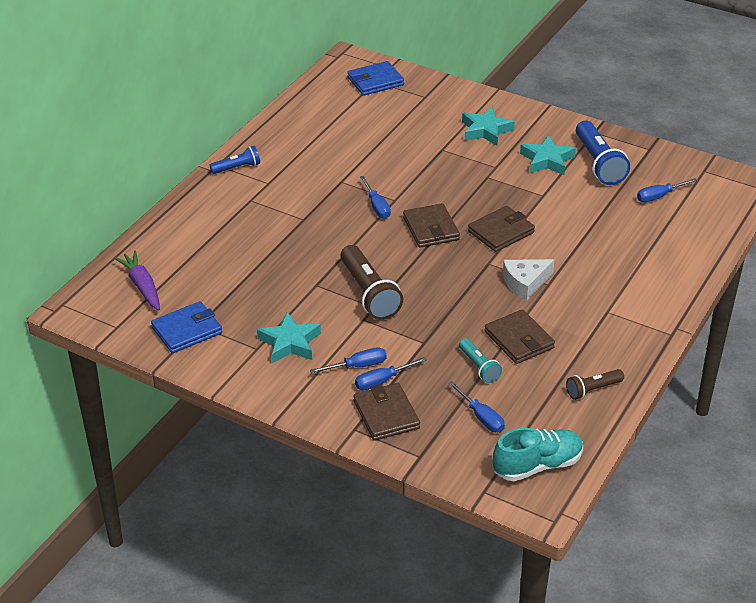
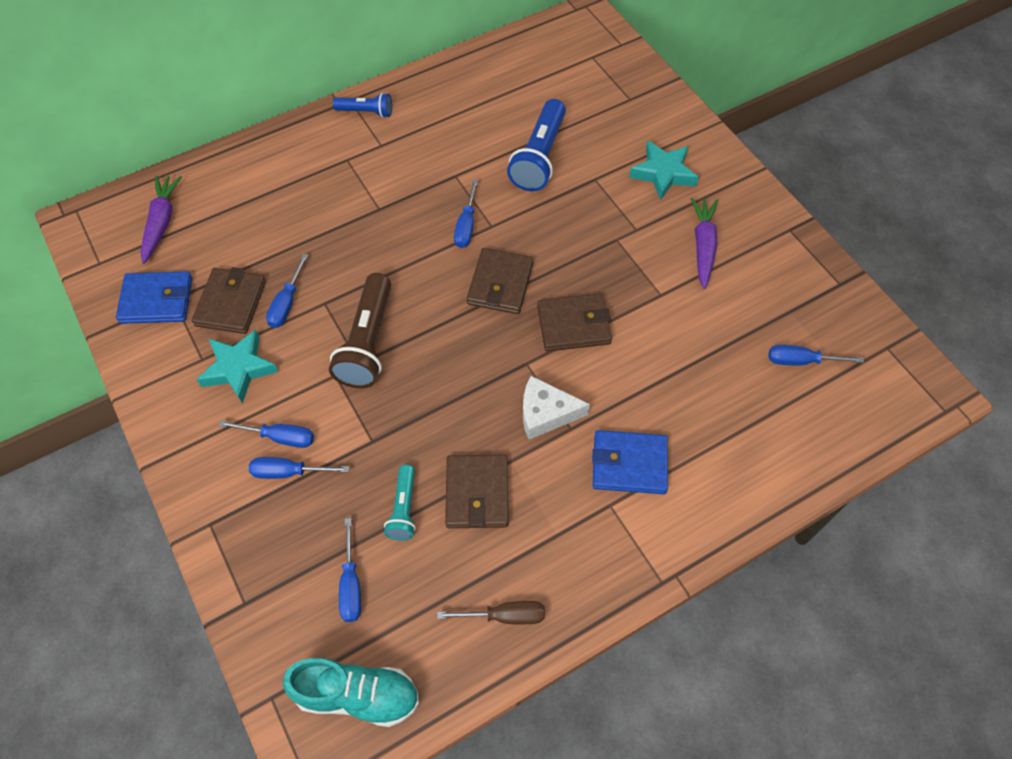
camera: 30 degrees right, 20 degrees up
(288, 295) = (287, 303): none -> blue screwdriver
(375, 81) = (592, 57): blue wallet -> blue wallet (629, 464)
(386, 414) = (256, 522): brown wallet -> brown wallet (231, 303)
(547, 160) = (703, 246): turquoise star -> purple carrot
(592, 390) = (505, 616): brown flashlight -> brown screwdriver
(598, 163) = (761, 278): blue flashlight -> blue flashlight (539, 157)

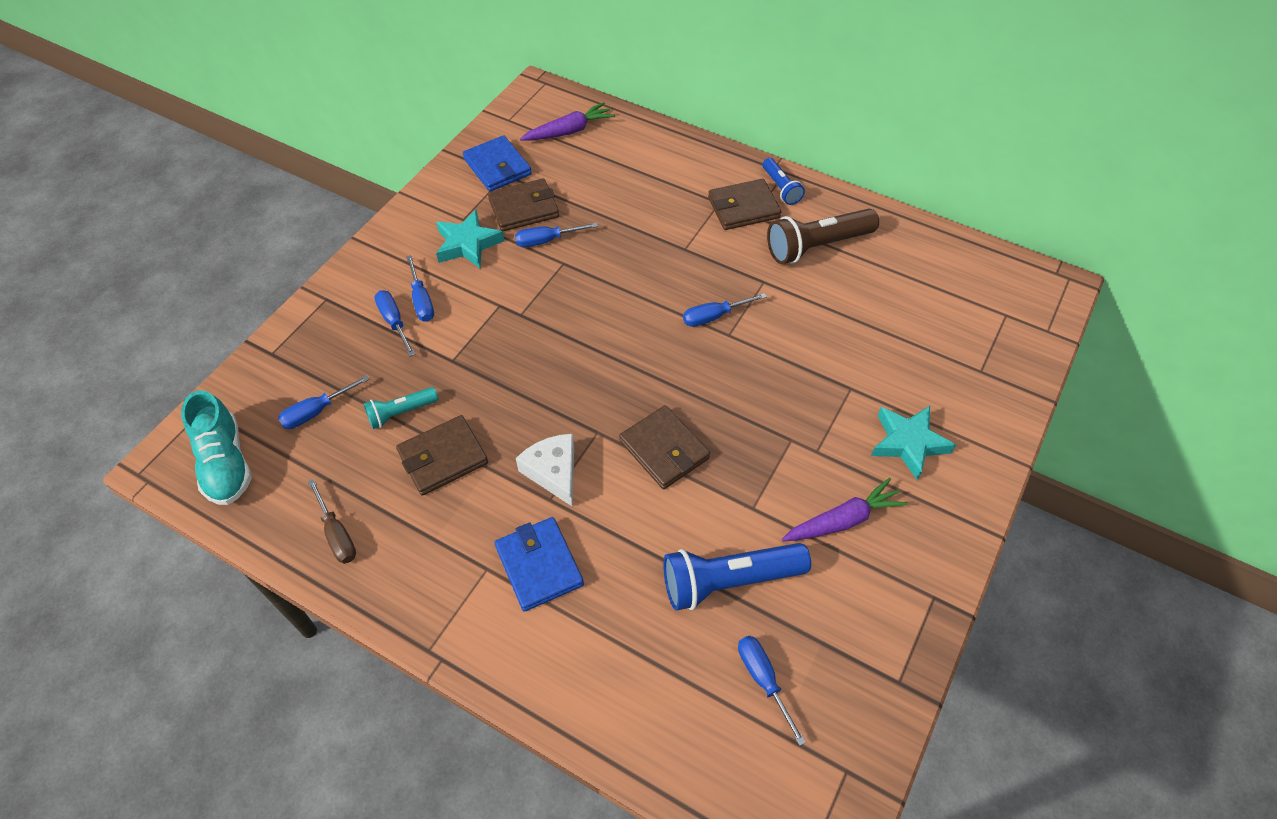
camera: 60 degrees right, 5 degrees down
(367, 342) = (544, 309): brown flashlight -> brown flashlight (817, 246)
(500, 284) = (669, 371): brown wallet -> brown wallet (743, 208)
(539, 157) = (839, 332): blue flashlight -> blue flashlight (729, 581)

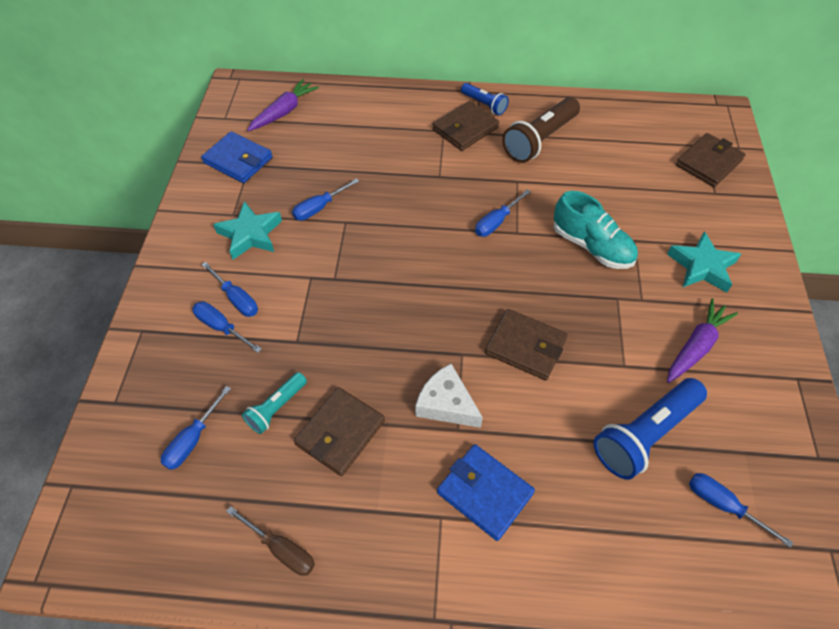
camera: 25 degrees left, 0 degrees up
(225, 463) = (126, 529): turquoise shoe -> turquoise shoe (591, 246)
(524, 208) = (283, 187): brown wallet -> brown wallet (708, 163)

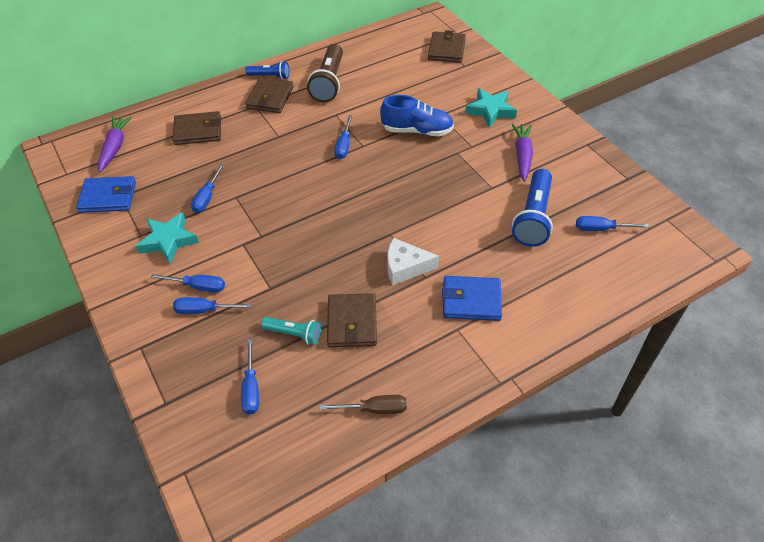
camera: 35 degrees left, 5 degrees down
(276, 408) = (294, 334): turquoise flashlight -> turquoise flashlight turned 75 degrees counterclockwise
(525, 347) = (426, 208): brown wallet -> brown wallet (198, 131)
(591, 246) = (417, 131): turquoise shoe -> blue shoe

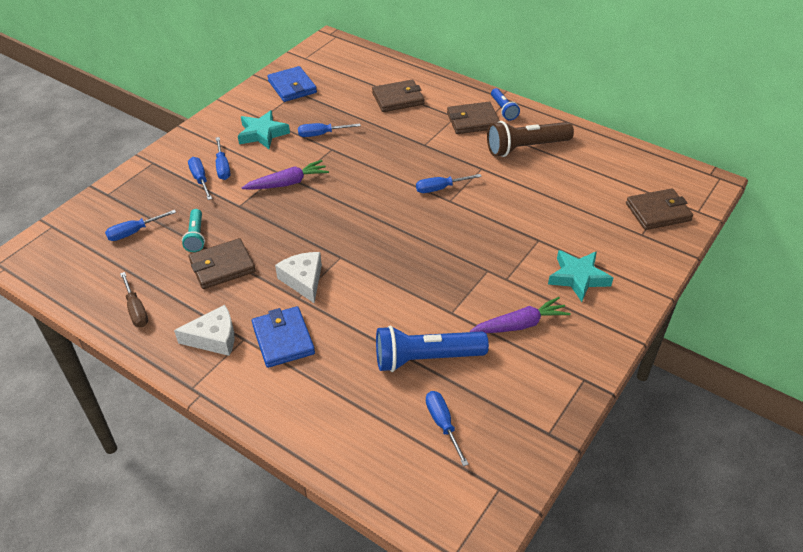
camera: 65 degrees right, 5 degrees down
(115, 147) = (349, 67): purple carrot -> purple carrot (287, 183)
(198, 131) = (398, 99): brown wallet -> brown wallet turned 75 degrees counterclockwise
(417, 131) = (499, 230): blue shoe -> none
(446, 351) = (214, 338): none -> white cheese

